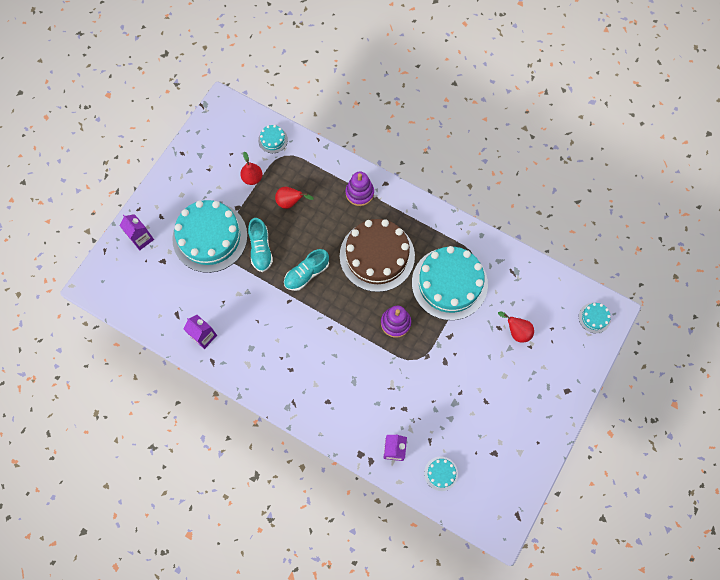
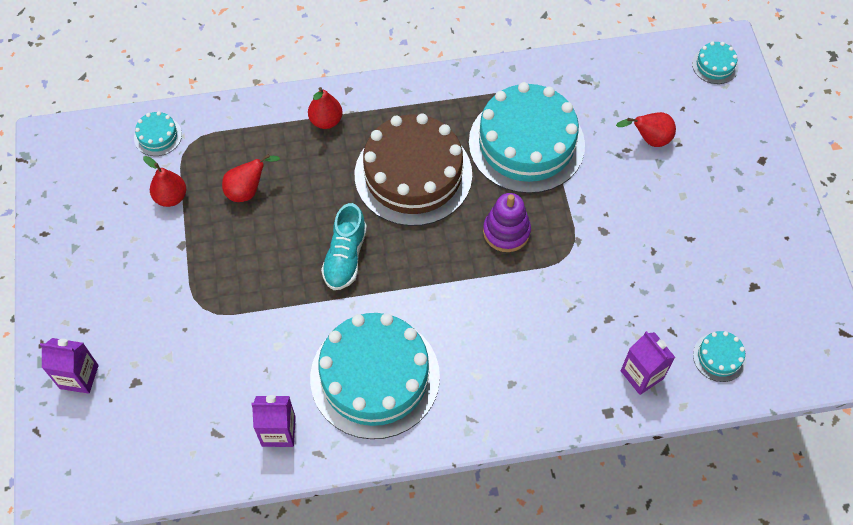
camera: 40 degrees left, 10 degrees down
(210, 237) = (176, 306): turquoise cake -> turquoise cake (375, 377)
(261, 249) = (259, 271): turquoise shoe -> none
(359, 193) = (326, 121): purple stacking toy -> red pear

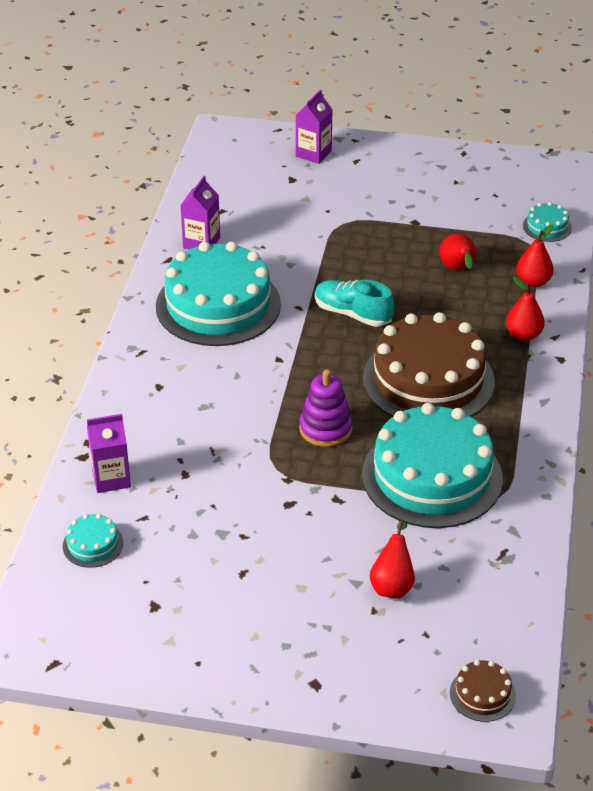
camera: 110 degrees right, 20 degrees down
(171, 197) = (471, 224): red pear -> red pear (533, 282)
(715, 65) = (482, 694): turquoise cake -> brown cake

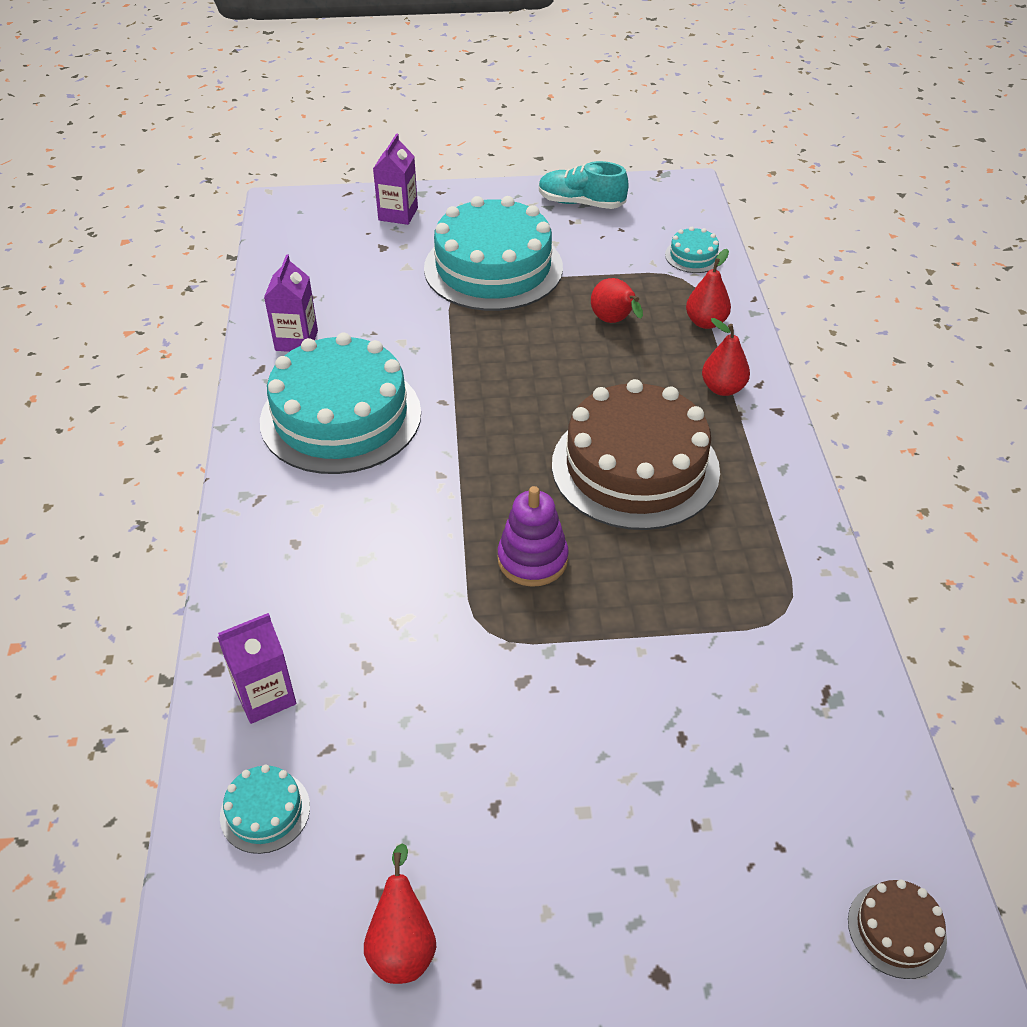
camera: 15 degrees left, 5 degrees up
(352, 314) = (511, 398): turquoise shoe -> turquoise shoe (581, 203)
(392, 585) = (705, 777): red pear -> red pear (402, 946)
(432, 476) = (691, 599): turquoise cake -> turquoise cake (493, 268)

